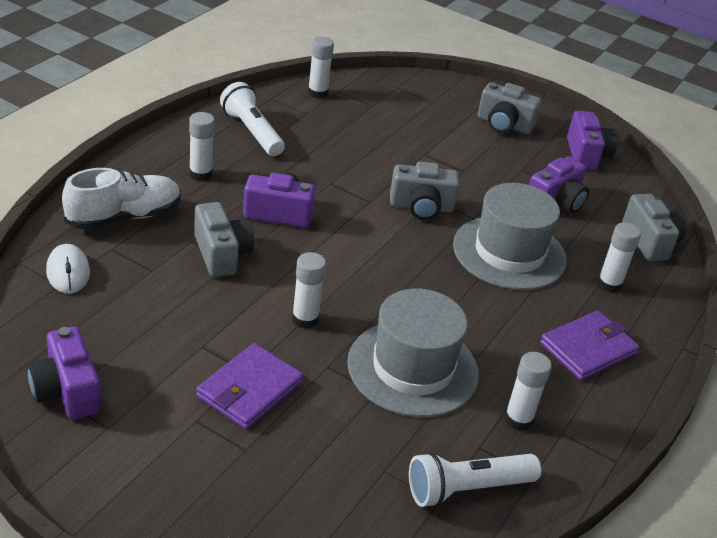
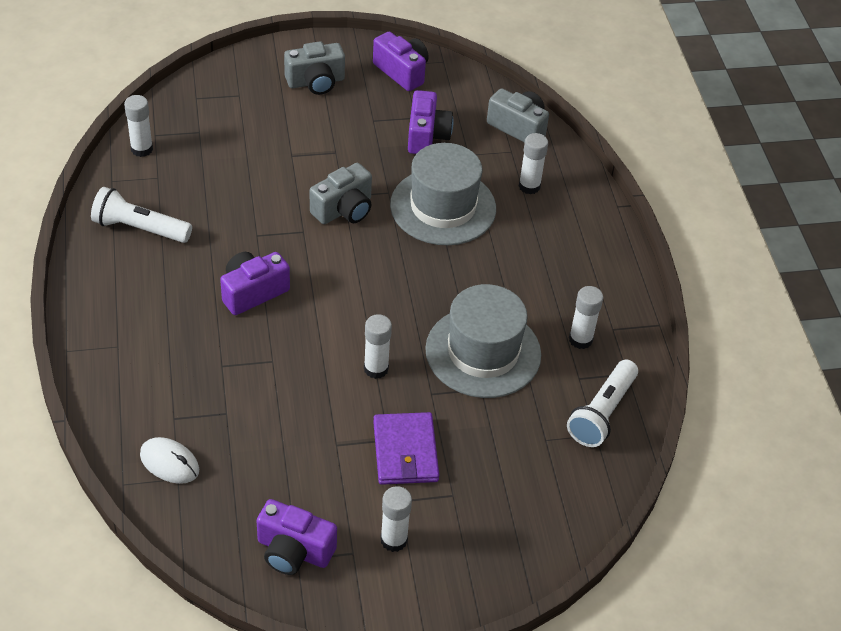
camera: 40 degrees left, 10 degrees up
(124, 217) = (146, 384): white shoe -> none
(200, 174) = (152, 300): white glue stick -> white glue stick (394, 540)
(221, 254) = (257, 360): grey camera -> none
(588, 349) = (567, 251): purple wallet -> none

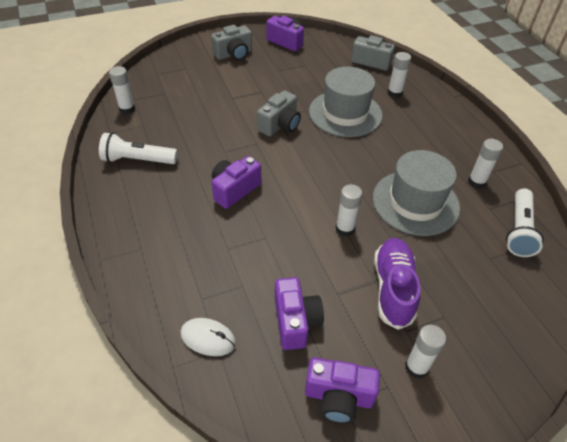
camera: 10 degrees left, 0 degrees up
(405, 451) = (393, 288): purple wallet -> purple shoe
(427, 136) = (316, 74): purple camera -> purple camera (295, 321)

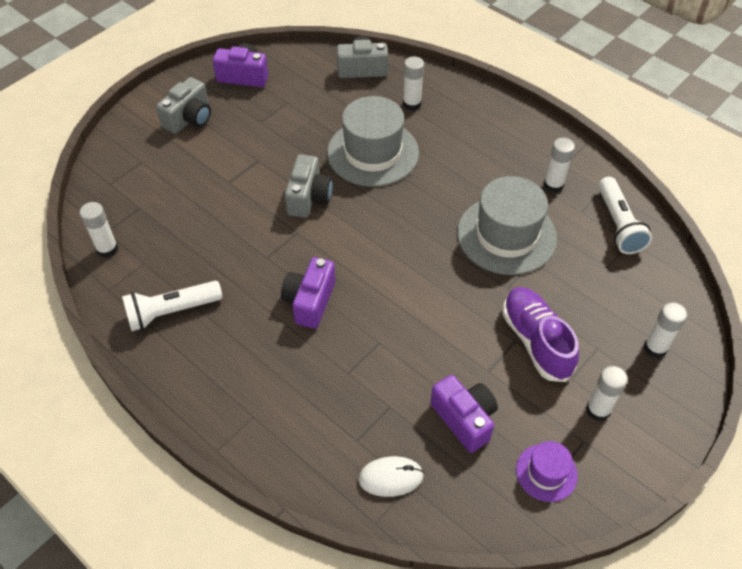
camera: 25 degrees left, 5 degrees up
(338, 397) = (546, 472): purple camera -> purple hat
(345, 229) = (453, 296): white glue stick -> white glue stick (655, 348)

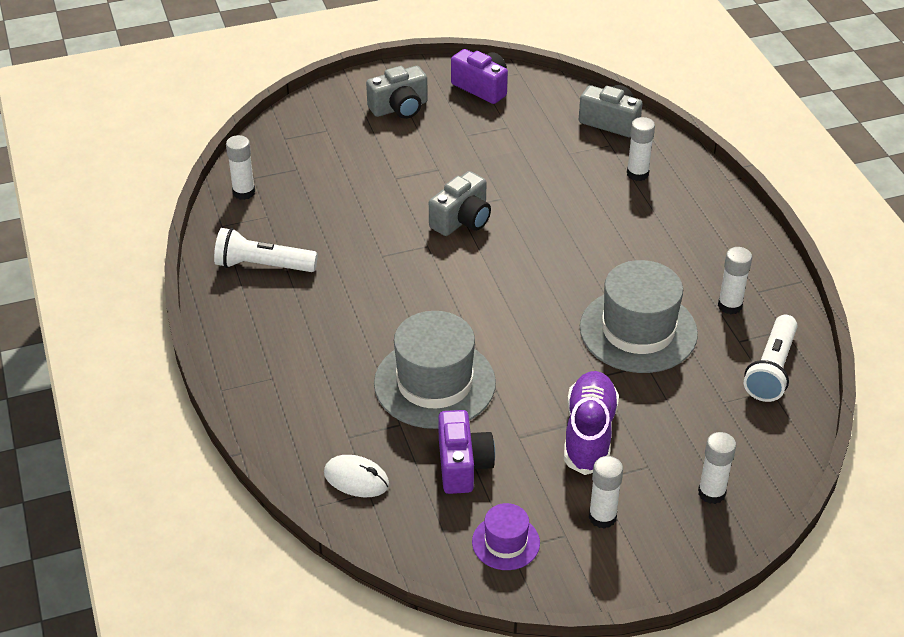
camera: 30 degrees right, 10 degrees down
(310, 301) = (394, 308): purple camera -> none
(373, 153) = (559, 204): grey hat -> grey hat (434, 383)

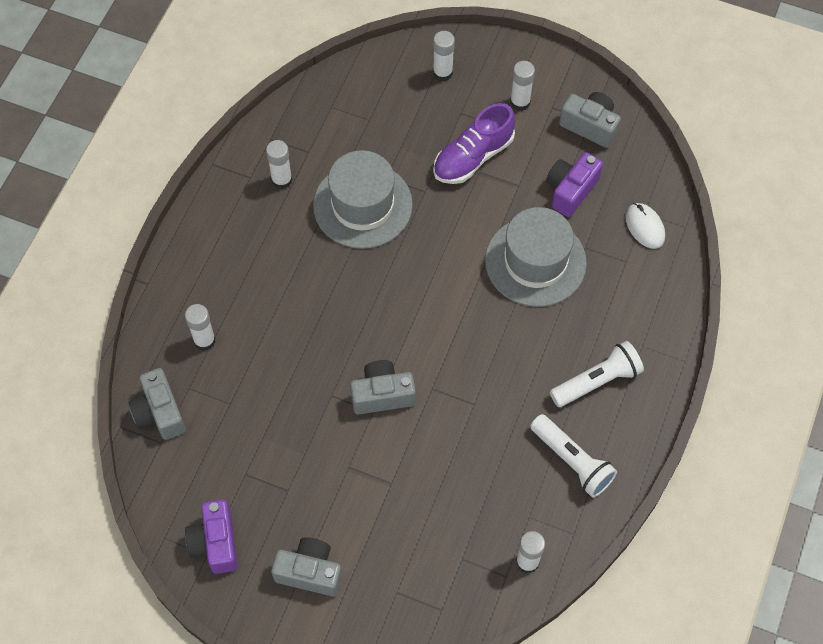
camera: 140 degrees left, 20 degrees up
(505, 542) = (590, 126): purple hat -> grey camera
(771, 369) = (314, 119): white flashlight -> white flashlight (597, 381)

